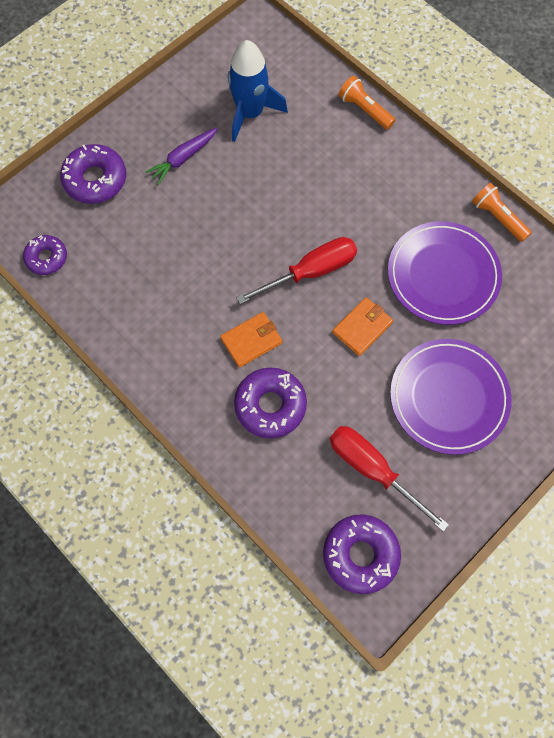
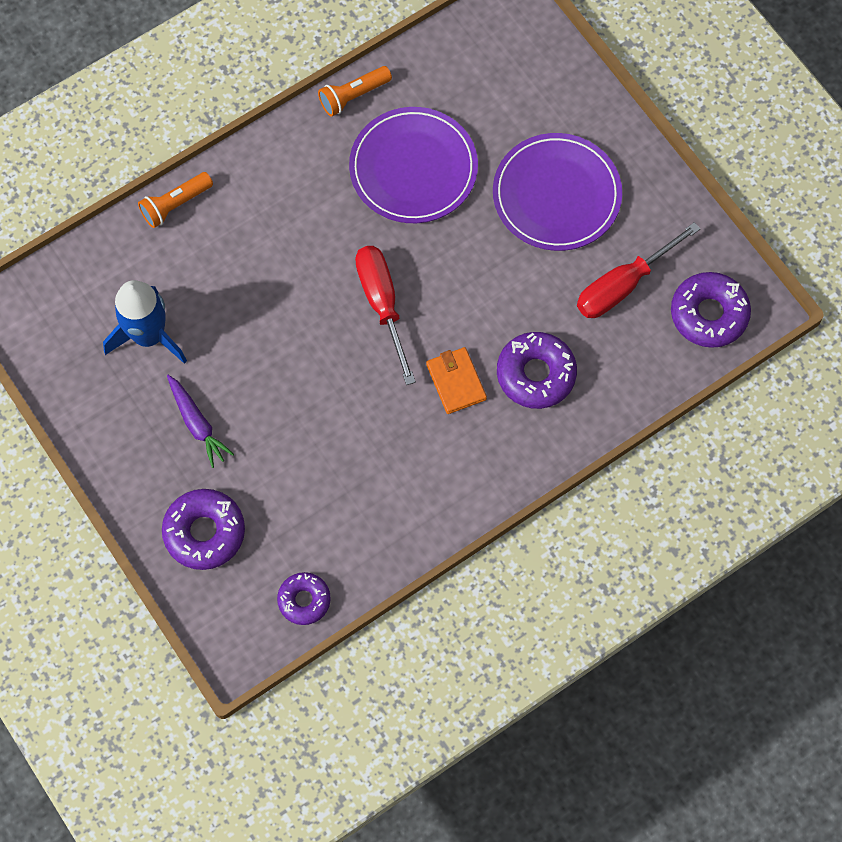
camera: 80 degrees left, 0 degrees up
(362, 327) = (461, 264): orange wallet -> none

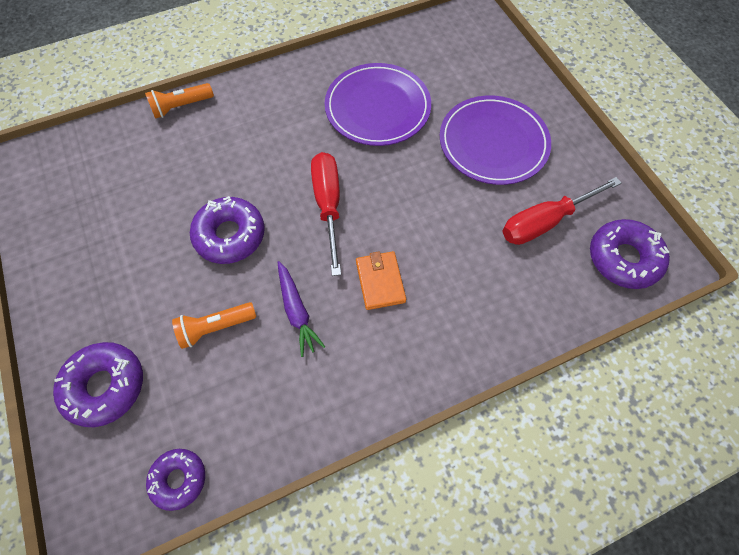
camera: 10 degrees right, 5 degrees down
(149, 335) = (123, 200): blue rocket -> none
(197, 424) = (136, 281): purple carrot -> purple carrot (297, 311)
(353, 96) = (341, 54): orange flashlight -> orange flashlight (215, 327)
(536, 374) = (456, 286): purple donut -> purple donut (230, 235)

